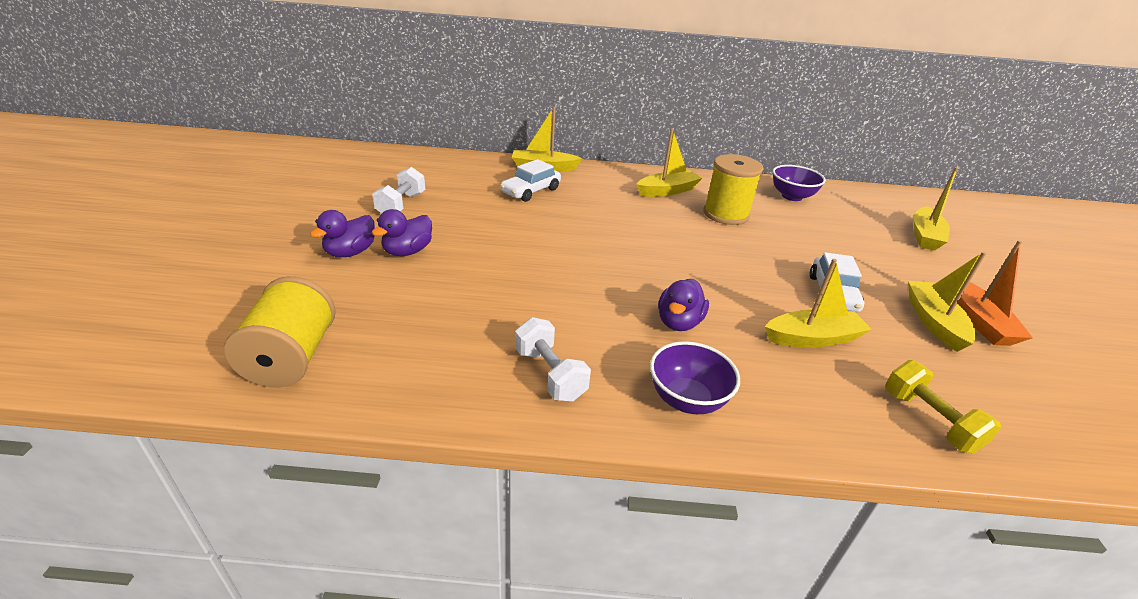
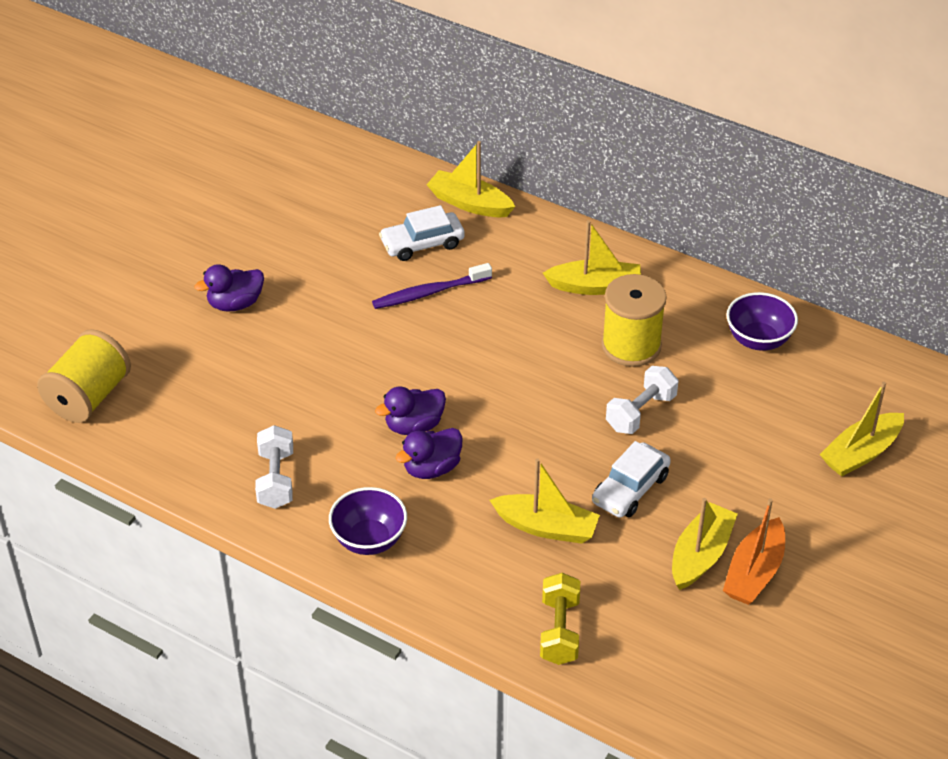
camera: 30 degrees right, 10 degrees up
(350, 252) = (182, 290): purple duck -> purple duck (414, 426)
(401, 205) = (264, 231): white dumbbell -> white dumbbell (640, 412)
(561, 214) = (429, 293): none -> purple toothbrush

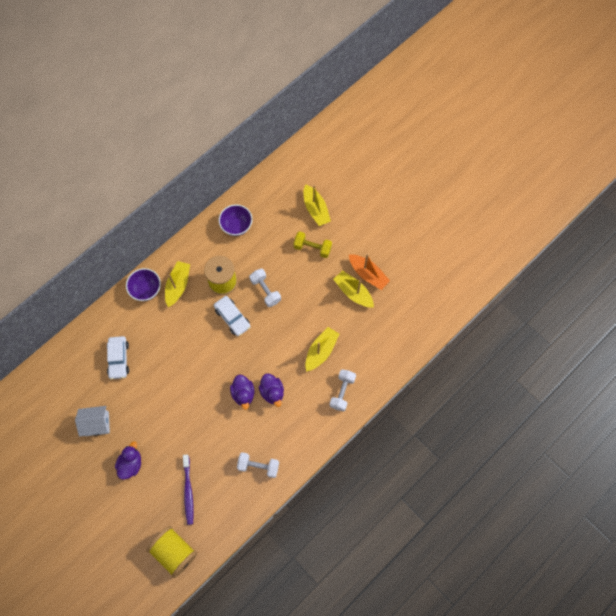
camera: 75 degrees left, 25 degrees up
(235, 304) = (131, 464): purple duck -> purple duck turned 150 degrees counterclockwise
(295, 245) = (97, 424): none -> white house
(369, 540) = (307, 430): purple bowl -> purple bowl (146, 290)
(429, 293) = (156, 365): purple toothbrush -> purple toothbrush (188, 491)
(469, 581) = (342, 392): none -> white dumbbell
(470, 203) = (97, 328): yellow boat -> none
(559, 631) = (378, 362): yellow dumbbell -> yellow dumbbell (312, 248)
(630, 489) = (309, 309): white car -> white car (232, 318)

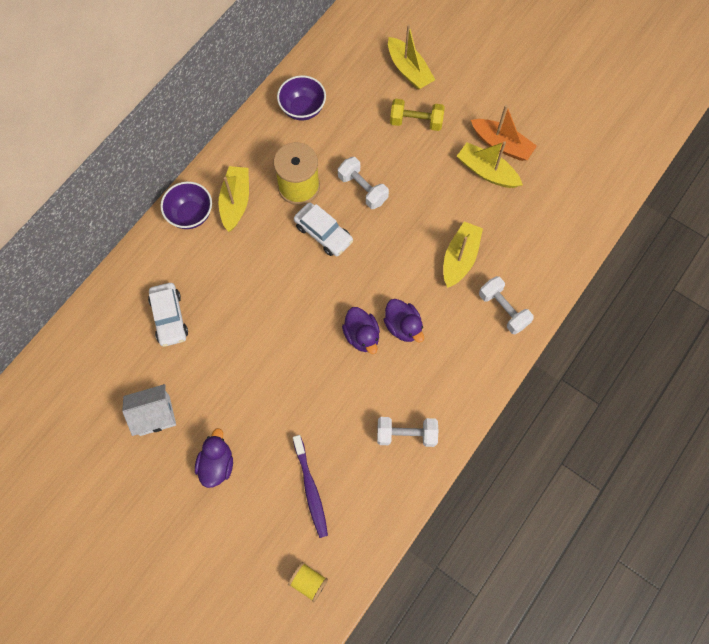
camera: 10 degrees left, 0 degrees up
(174, 552) = (308, 582): yellow spool -> yellow spool, size x0.53
(342, 392) = (503, 309): white dumbbell -> white dumbbell turned 45 degrees counterclockwise

